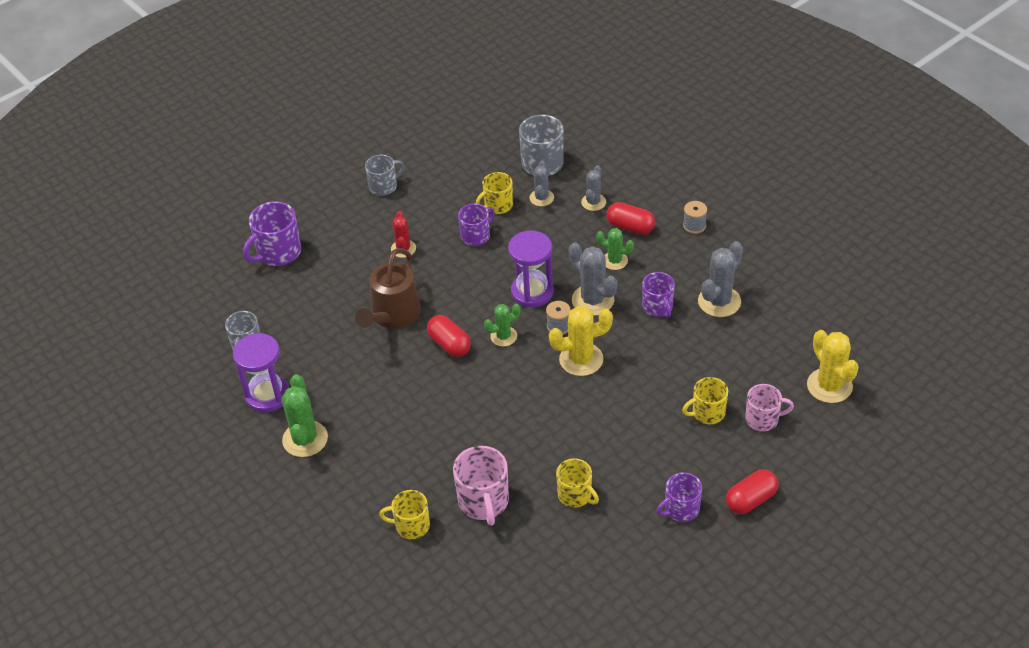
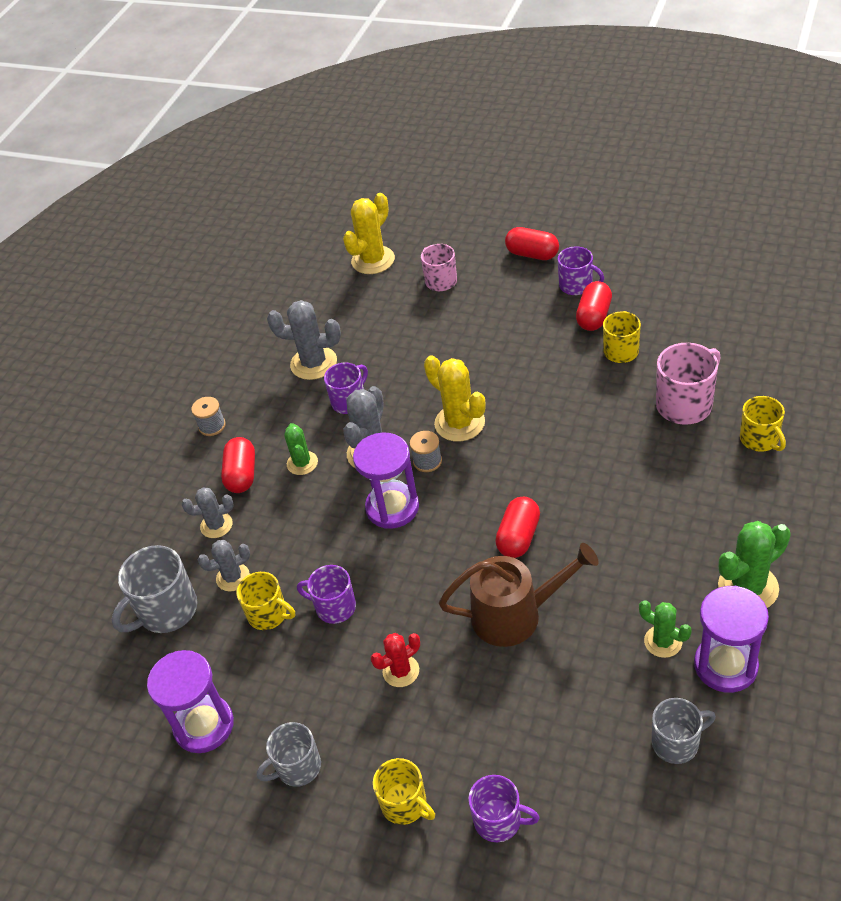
camera: 115 degrees left, 0 degrees up
(278, 252) = (499, 820): purple mug -> purple mug, size x0.66
(384, 186) = (297, 767): grey mug -> grey mug turned 60 degrees counterclockwise
(445, 158) = (204, 725): none -> purple hourglass
(503, 336) = (473, 497): green cactus -> green cactus (663, 641)
(631, 499) = (594, 316): none -> red capsule
(707, 413) = (459, 314): yellow mug -> yellow mug (405, 804)

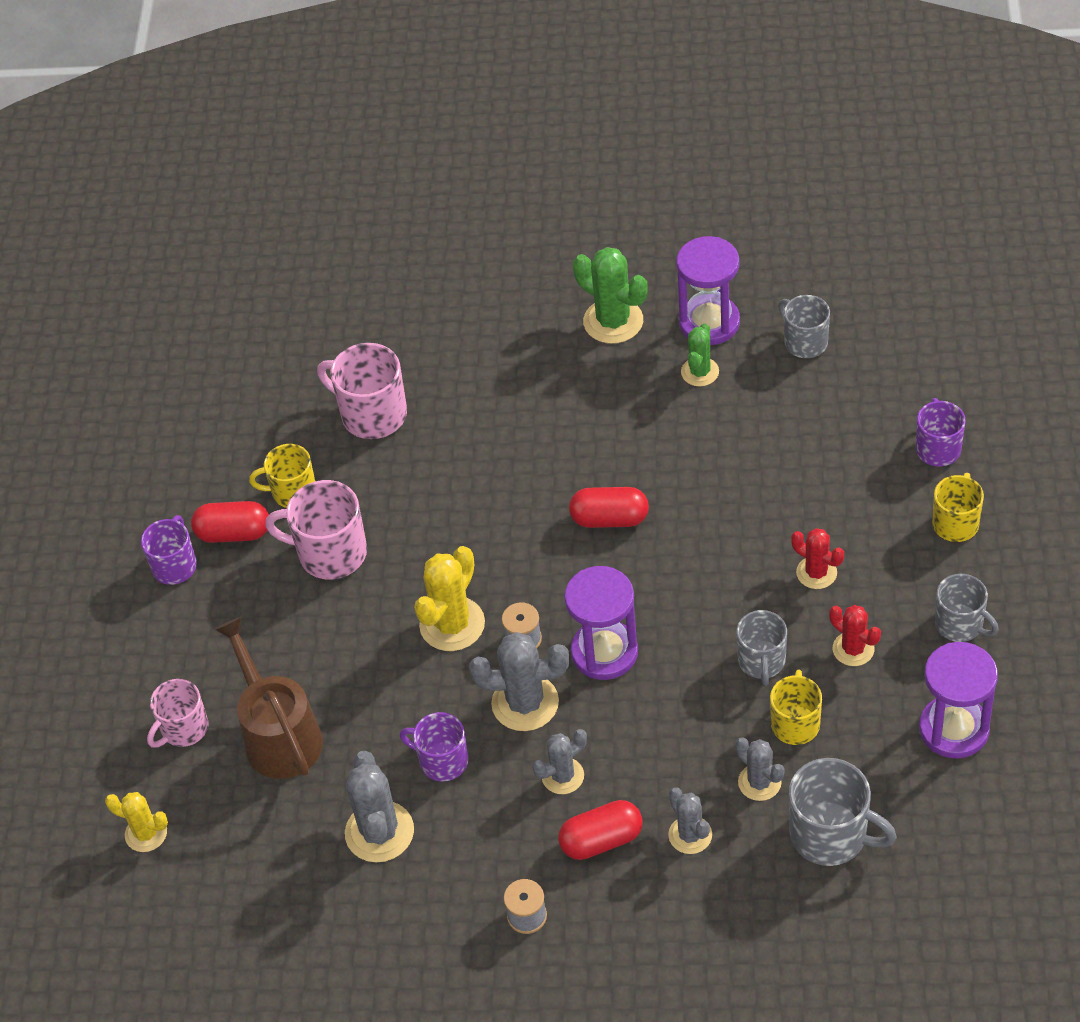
camera: 110 degrees left, 5 degrees up
(302, 463) = (562, 776): green cactus -> grey cactus
(314, 675) = (853, 649): none -> red cactus
(334, 607) = (761, 661): purple mug -> grey mug
(373, 260) = (146, 833): yellow cactus -> yellow cactus, size x0.62
(515, 615) = (711, 494): brown watering can -> brown watering can (278, 735)
(532, 254) = (113, 632): red capsule -> none
(554, 365) = (330, 553): none -> pink mug
(760, 439) = (411, 342): yellow mug -> none

